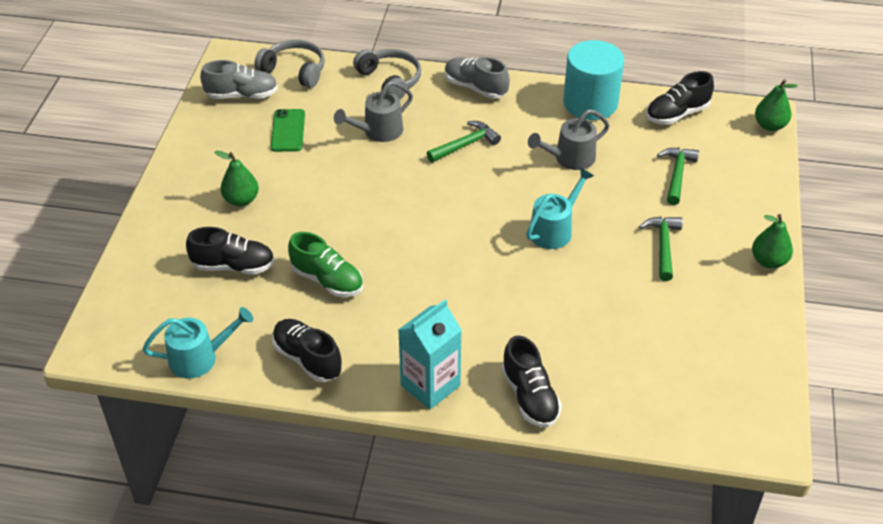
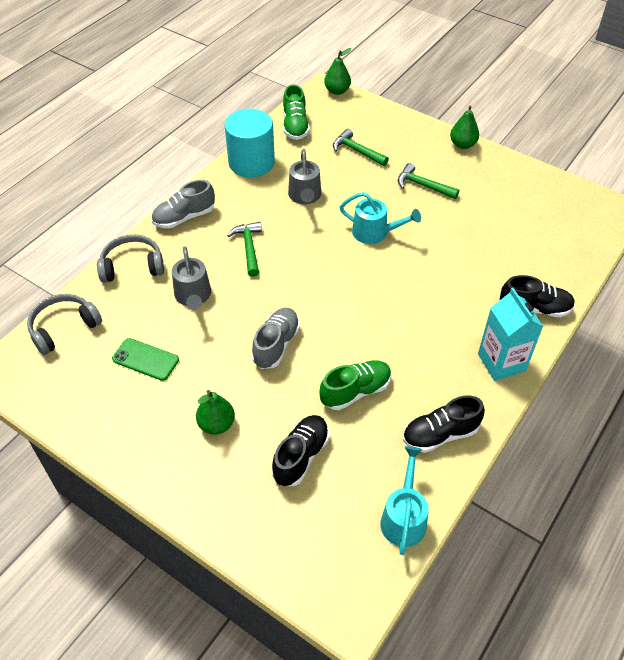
camera: 65 degrees left, 5 degrees up
(242, 95) = (67, 379): grey shoe -> grey shoe (276, 345)
(554, 229) = (375, 233): turquoise watering can -> turquoise watering can turned 135 degrees clockwise
(677, 114) = (295, 126): black shoe -> green shoe

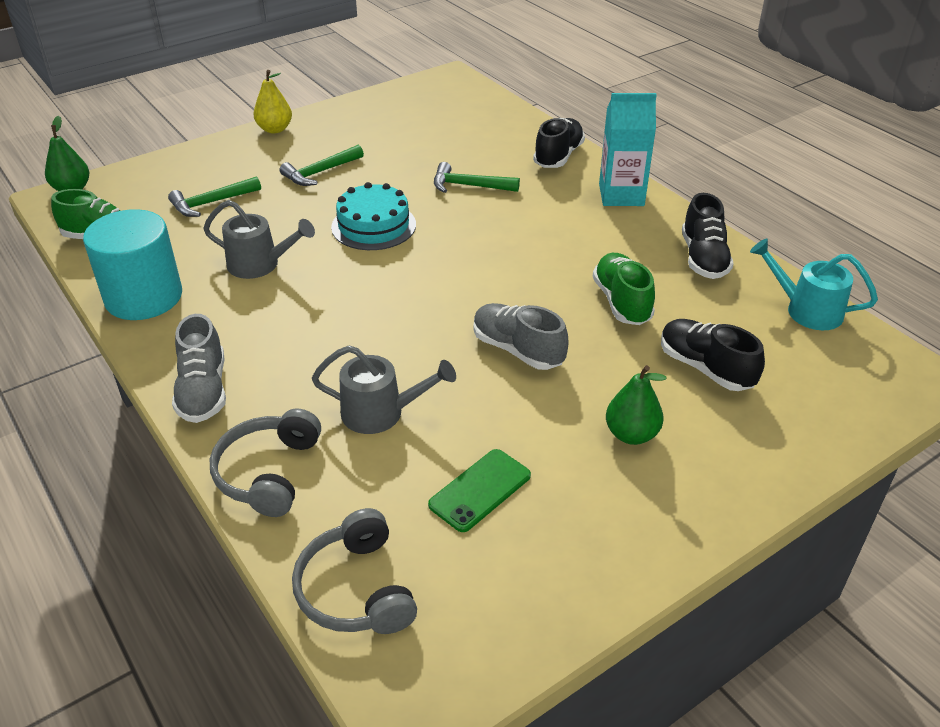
camera: 70 degrees left, 10 degrees down
(249, 248) = (321, 337): green hammer -> green hammer (469, 186)
(375, 233) = (373, 226): turquoise watering can -> turquoise cake
(462, 144) = (275, 129): green pear -> yellow pear

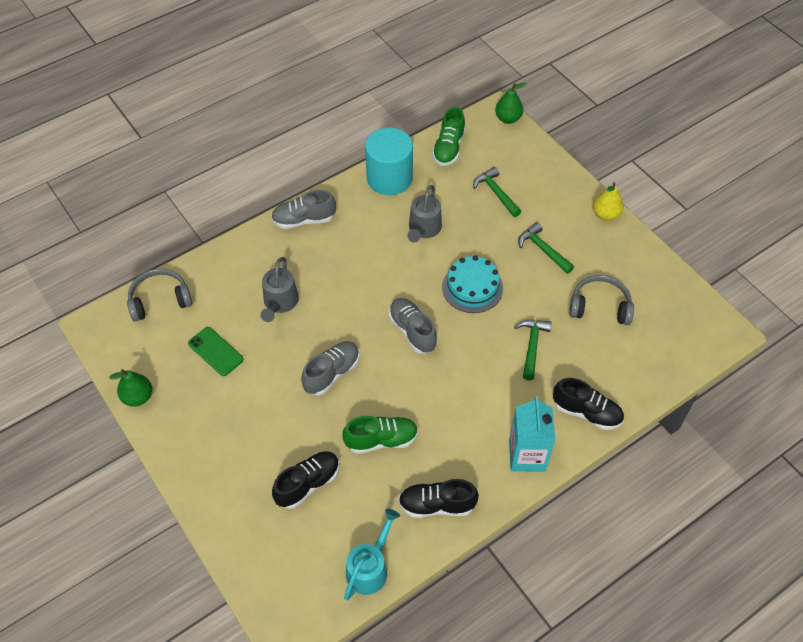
camera: 90 degrees right, 15 degrees up
(269, 473) = (239, 257): grey headphones -> grey headphones (600, 307)
(443, 275) = (412, 331): none -> grey shoe
(631, 434) = (250, 431): green pear -> green pear (138, 397)

